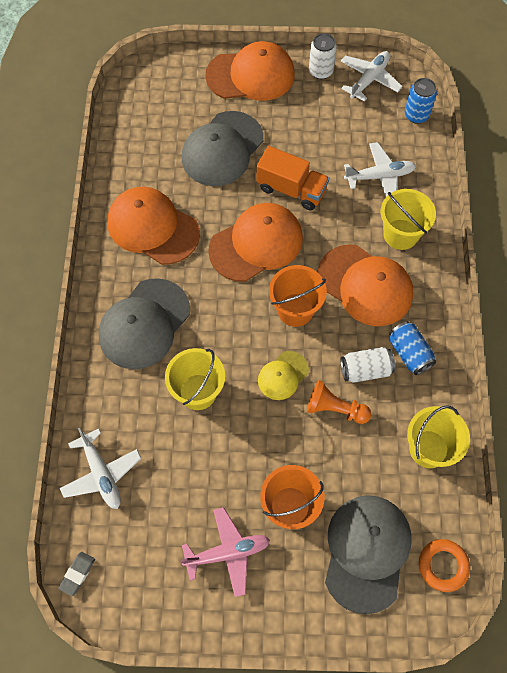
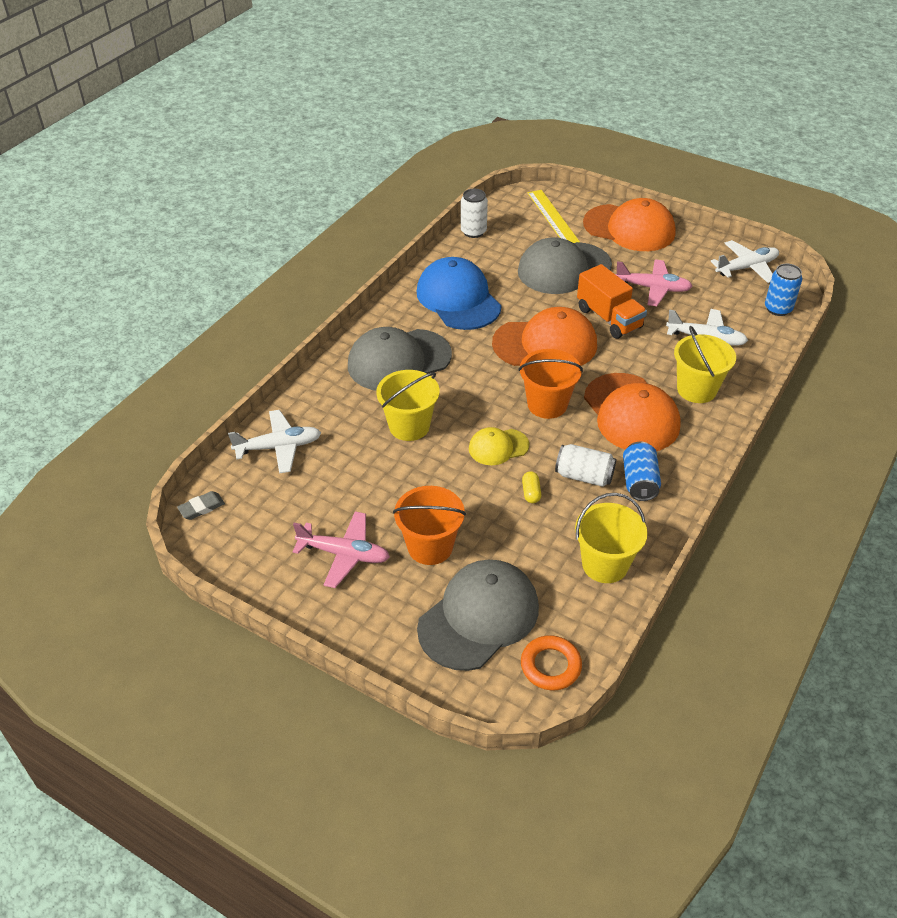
camera: 30 degrees right, 20 degrees down
(101, 473) = (279, 447): white plane -> white plane turned 105 degrees counterclockwise
(153, 227) = (458, 299): orange cap -> blue cap
(178, 90) = (553, 217): none -> yellow ruler
(308, 138) = (653, 288): none -> pink plane
(320, 71) = (700, 247): white can -> white can (473, 232)
(335, 409) = (531, 492): orange pawn -> yellow capsule

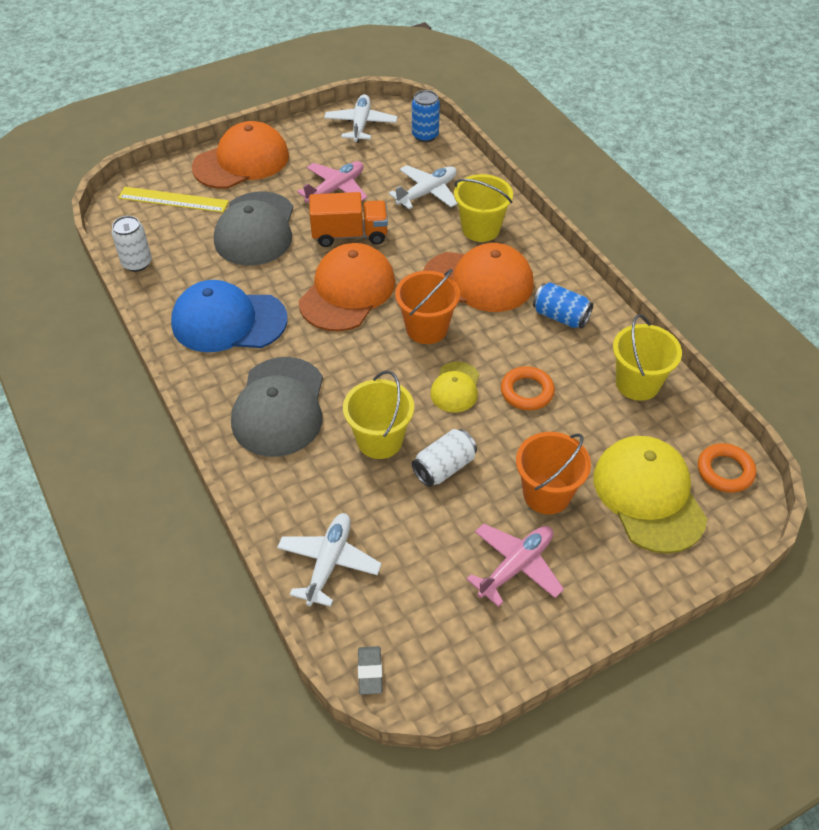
camera: 60 degrees left, 5 degrees up
(479, 617) = (648, 495): grey cap -> yellow cap
(531, 492) = (527, 391): yellow capsule -> orange ring
(584, 476) = (531, 347): white can -> white can (444, 467)

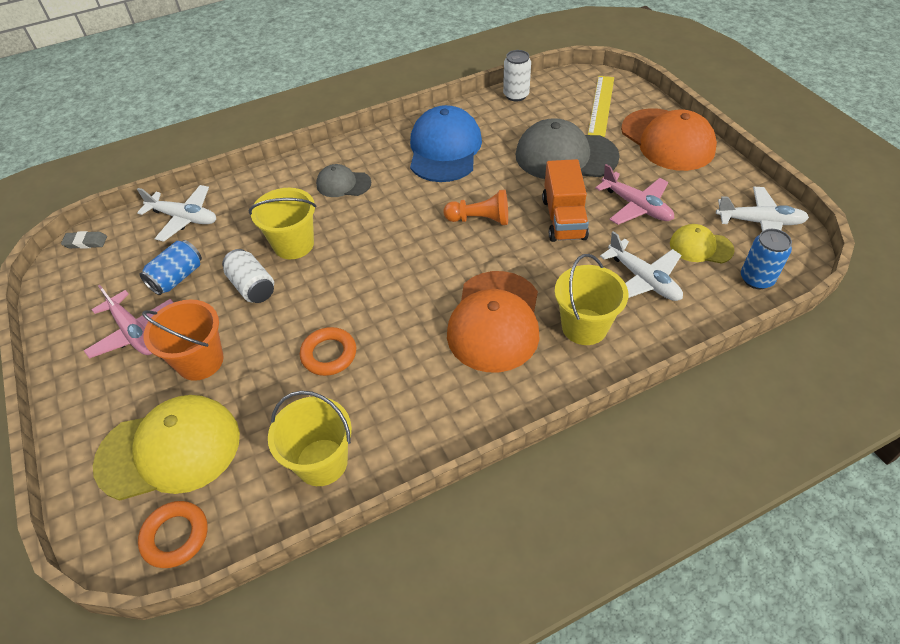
camera: 95 degrees right, 0 degrees up
(279, 407) = (343, 184): grey cap -> grey cap, size x0.53
(347, 291) = (480, 219): orange cap -> orange pawn
(427, 328) = (425, 277): orange bucket -> none
(455, 387) = (344, 297): yellow cap -> yellow cap (700, 247)
(560, 316) = (435, 394): blue can -> blue can (177, 277)

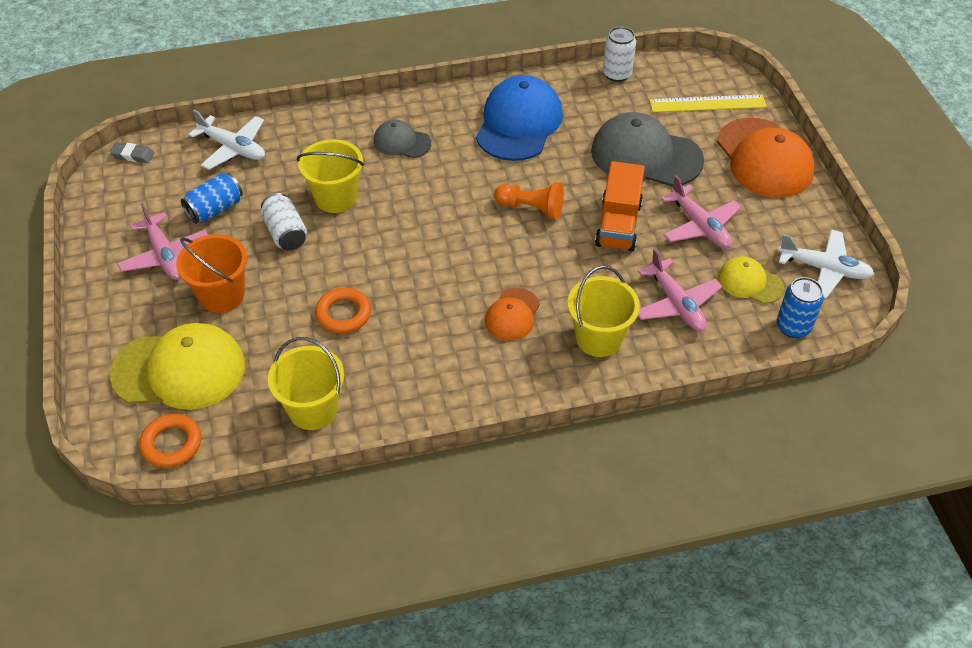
camera: 10 degrees right, 0 degrees up
(495, 321) = (512, 315): orange cap -> orange cap, size x0.53
(601, 105) = (707, 104): yellow ruler -> yellow ruler turned 60 degrees clockwise
(643, 279) = (676, 304): white plane -> pink plane

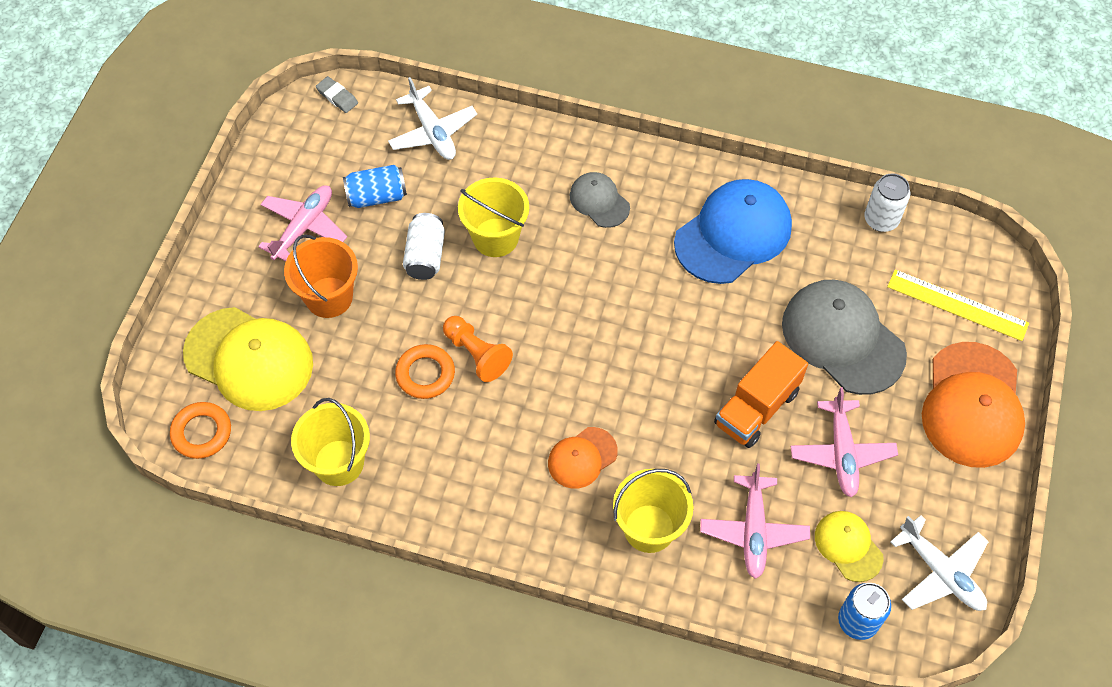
camera: 30 degrees right, 10 degrees up
(165, 255) = (304, 227): pink plane -> pink plane turned 150 degrees counterclockwise
(531, 208) = (679, 344): orange pawn -> orange pawn (476, 354)

